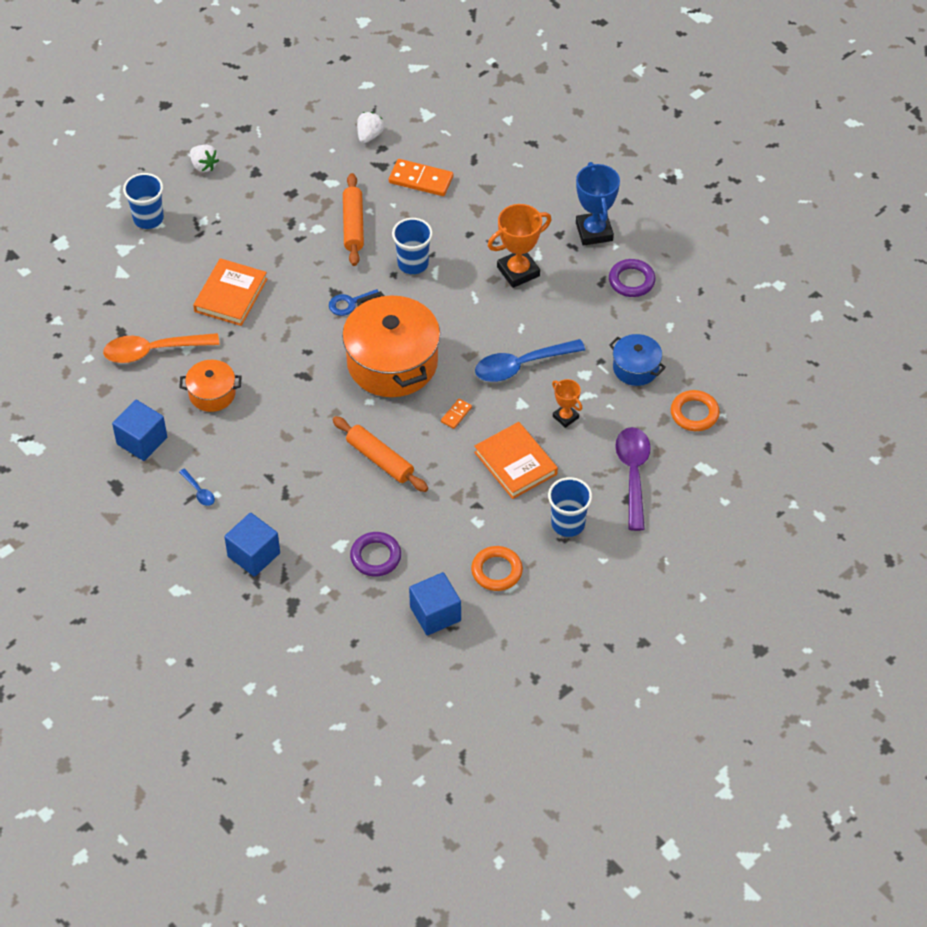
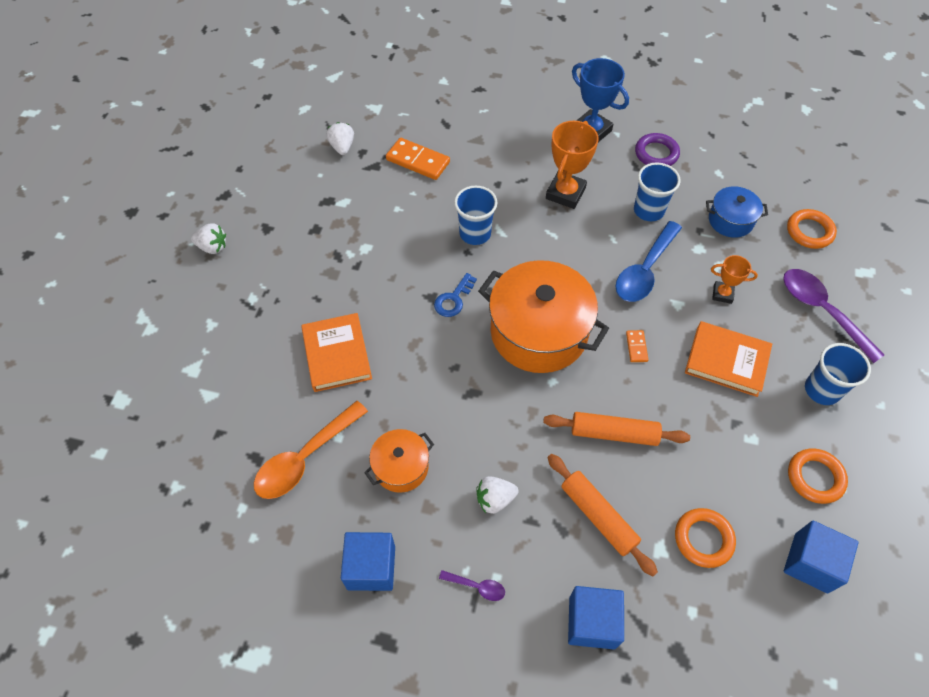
camera: 35 degrees left, 5 degrees up
(148, 218) = (195, 325): blue cup -> blue cup (648, 210)
(199, 491) = (477, 586): blue spoon -> purple spoon
(257, 450) = (495, 499): none -> white strawberry
(353, 225) = (394, 228): orange rolling pin -> orange rolling pin (598, 516)
(375, 557) = (703, 539): purple ring -> orange ring
(421, 180) = (418, 161): orange domino -> orange domino turned 45 degrees clockwise

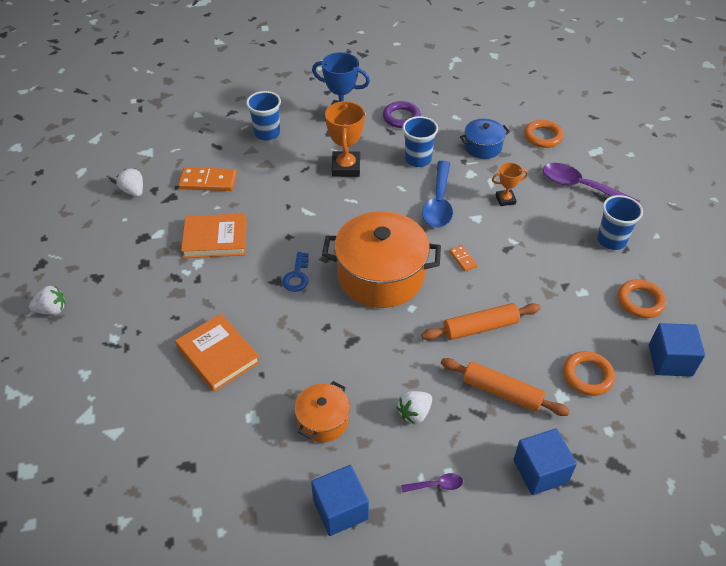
camera: 25 degrees left, 10 degrees down
(305, 458) = (234, 448): orange spoon -> none
(475, 233) = (288, 220): blue cup -> blue cup (267, 133)
(726, 361) = (534, 245): orange book -> orange book (215, 239)

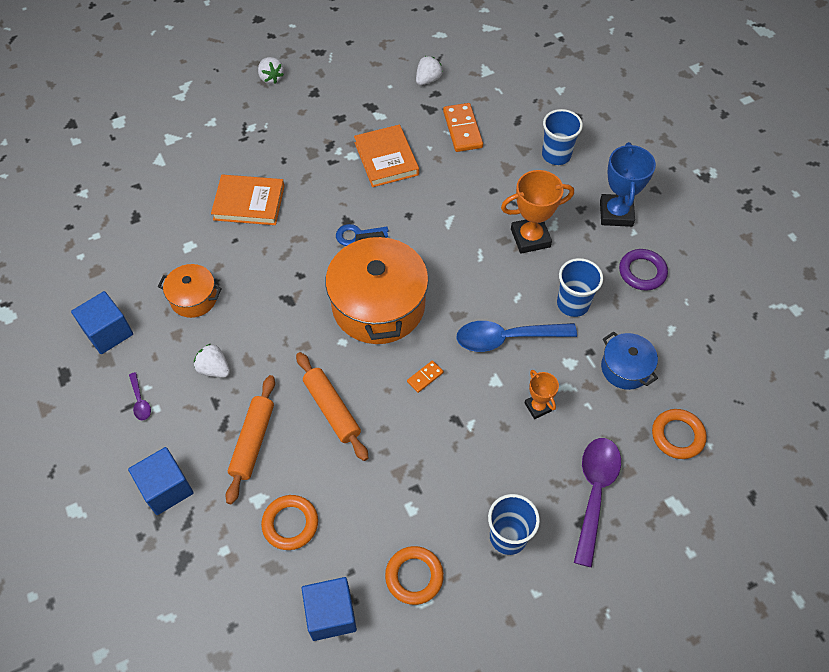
camera: 75 degrees right, 10 degrees up
(218, 355) = (249, 203): orange book -> orange book turned 60 degrees clockwise

